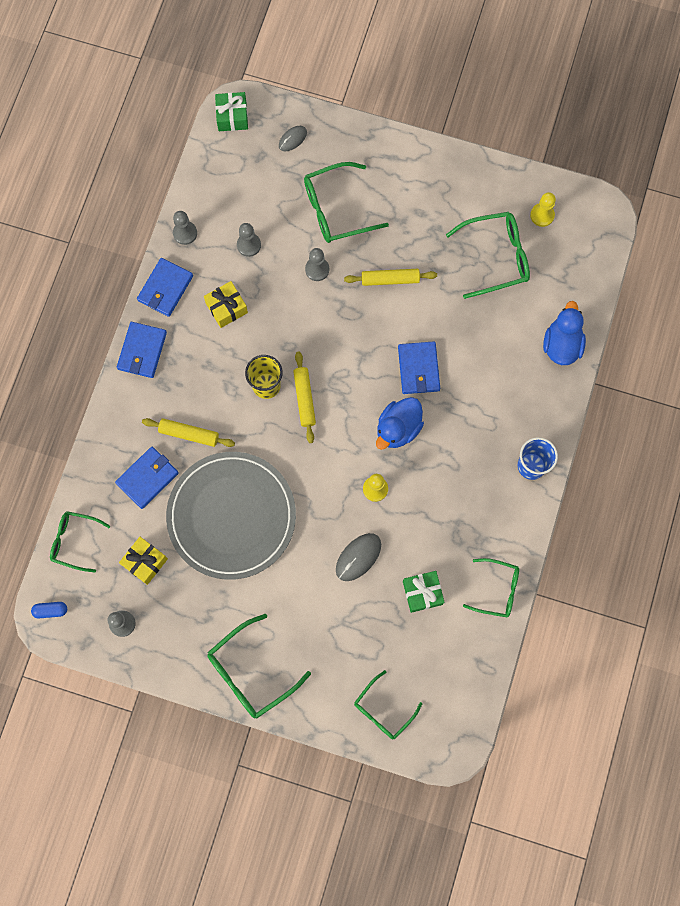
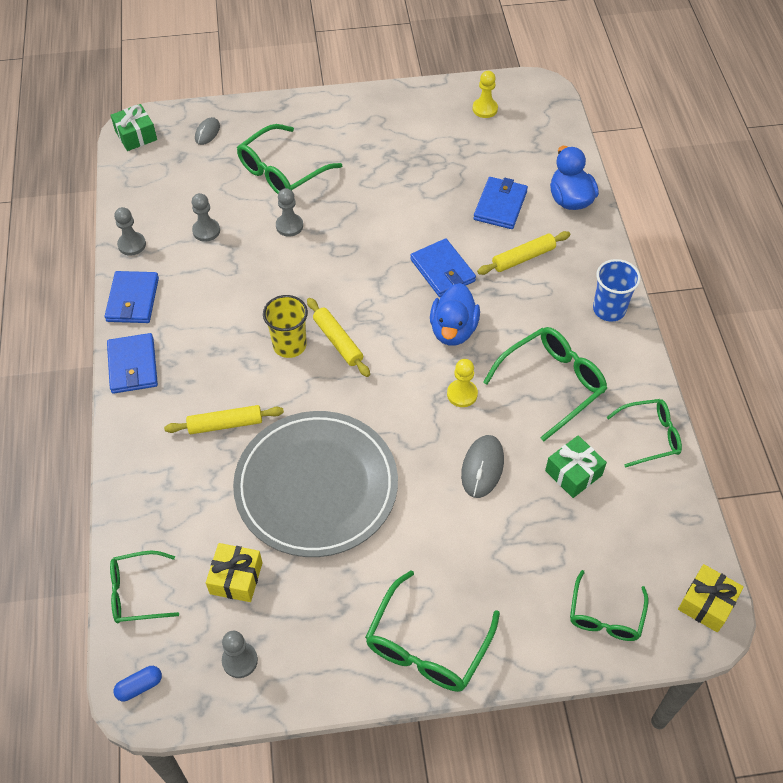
camera: 25 degrees left, 20 degrees down
(147, 478) = (197, 487): blue wallet -> blue wallet (500, 205)
(226, 308) = (209, 292): yellow gift -> yellow gift (706, 603)
(390, 279) = (369, 208): yellow rolling pin -> yellow rolling pin (523, 258)
(496, 257) = (462, 154): green glasses -> green glasses (552, 384)

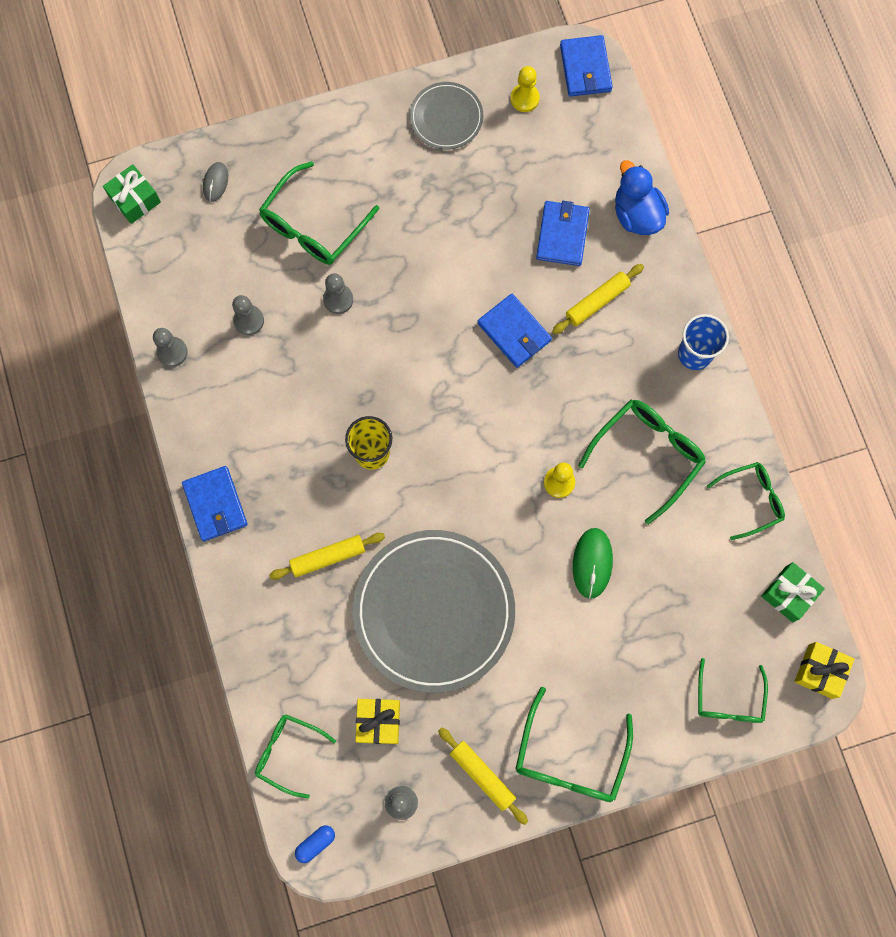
camera: 10 degrees left, 20 degrees up
(133, 300) = (193, 423): blue wallet -> blue wallet (585, 68)
(137, 592) = (288, 752): green glasses -> green glasses turned 45 degrees clockwise
(338, 341) = (421, 440): yellow rolling pin -> yellow rolling pin (482, 775)
(415, 113) = (446, 117): none -> grey plate
(453, 330) = (537, 406): blue duck -> none
(482, 467) = (592, 563): grey mouse -> green mouse
(573, 473) = (681, 554): green gift -> green gift (789, 594)

